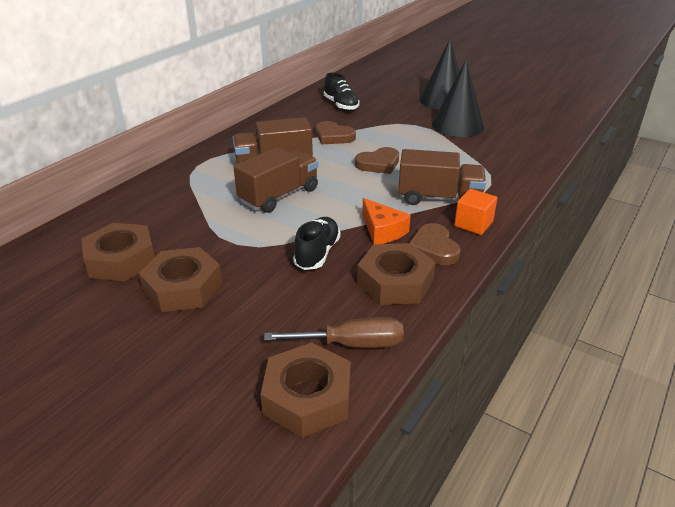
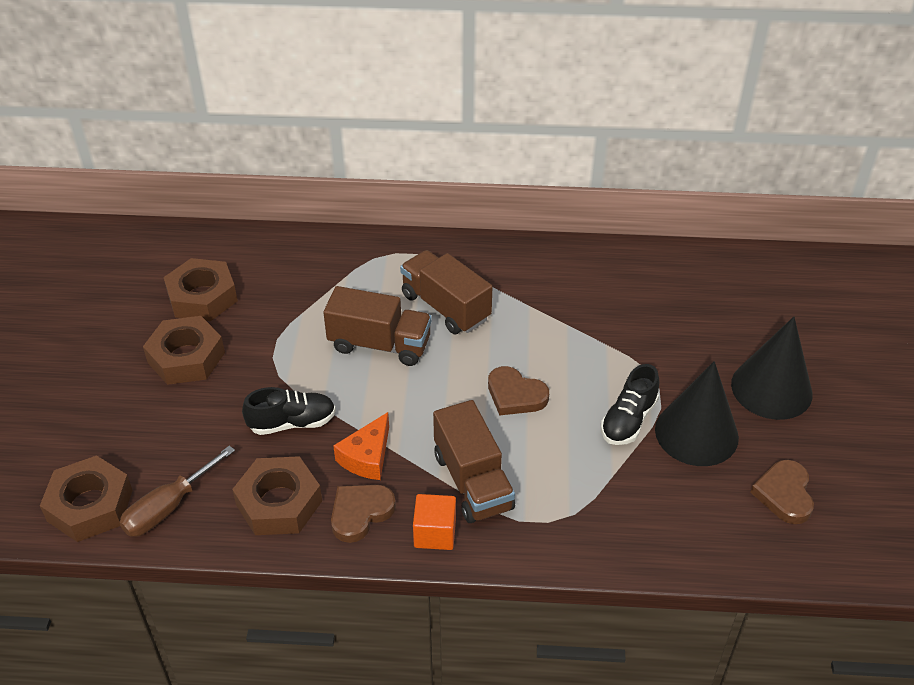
camera: 60 degrees right, 10 degrees up
(333, 136) = (554, 326): brown heart -> brown heart (784, 494)
(341, 105) = (651, 293): black shoe -> black shoe (628, 420)
(352, 344) = (168, 507): brown screwdriver -> brown screwdriver turned 75 degrees clockwise

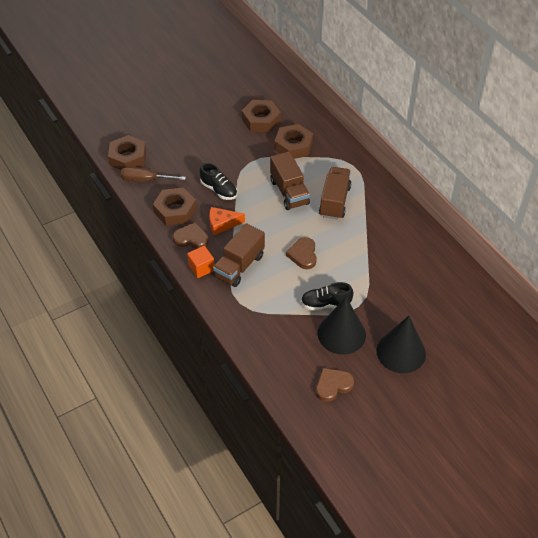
camera: 55 degrees right, 5 degrees up
(186, 357) = (223, 137): brown nut -> brown nut (293, 146)

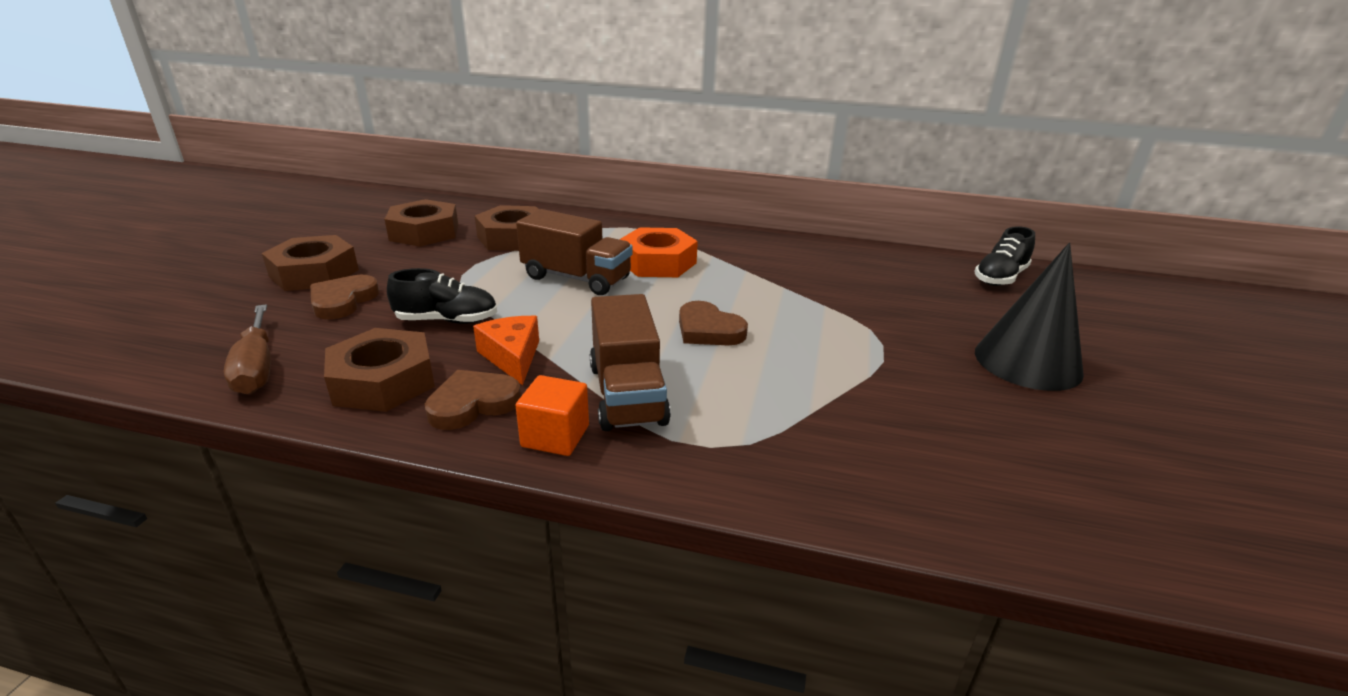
camera: 45 degrees left, 20 degrees down
(128, 158) = (174, 355): brown nut -> brown nut (314, 273)
(145, 180) = (256, 368): brown screwdriver -> brown screwdriver turned 75 degrees counterclockwise
(222, 224) = (512, 357): orange cheese -> orange cheese turned 120 degrees clockwise
(326, 304) = (840, 366): black shoe -> black shoe (1000, 277)
(332, 385) = (1055, 465): brown heart -> brown heart (343, 301)
(334, 201) = (658, 262): brown truck -> orange nut
(341, 334) = (928, 388): black cone -> none

